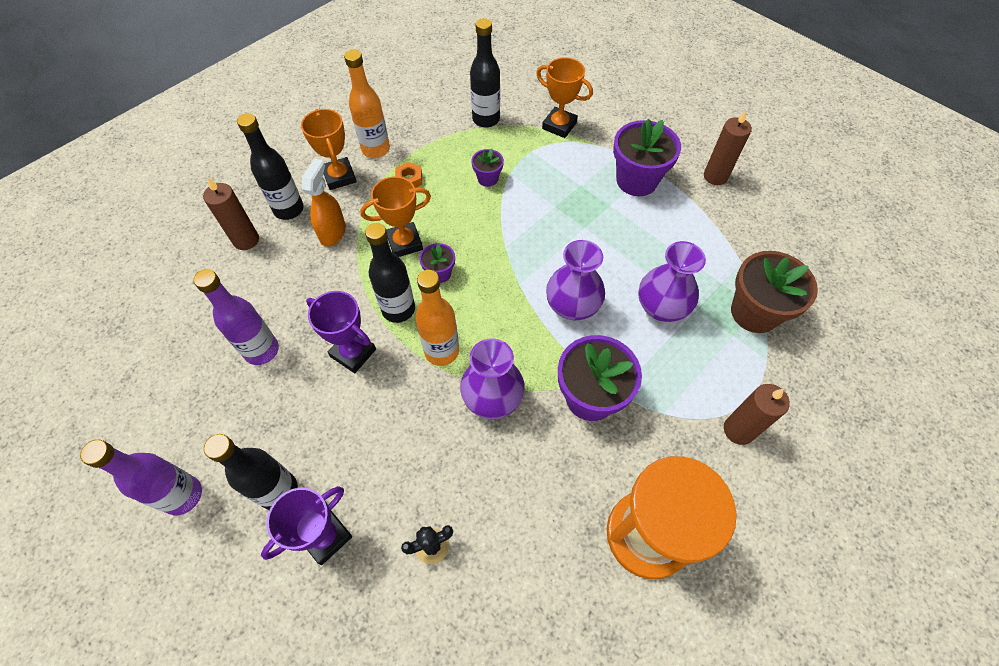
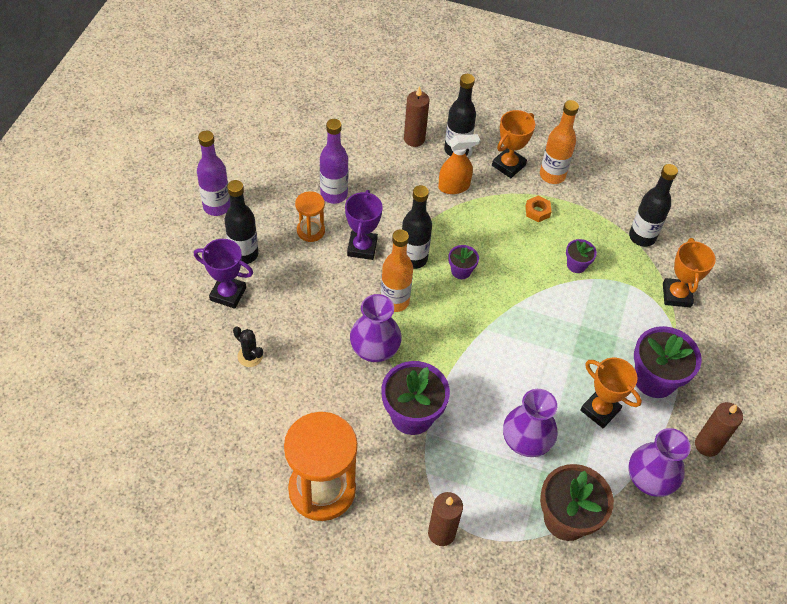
camera: 60 degrees right, 5 degrees down
(295, 397) = (310, 231): none -> orange hourglass
(404, 243) = (474, 236): orange trophy -> orange trophy (600, 410)
(572, 306) = (486, 374): purple vase -> purple vase (649, 479)

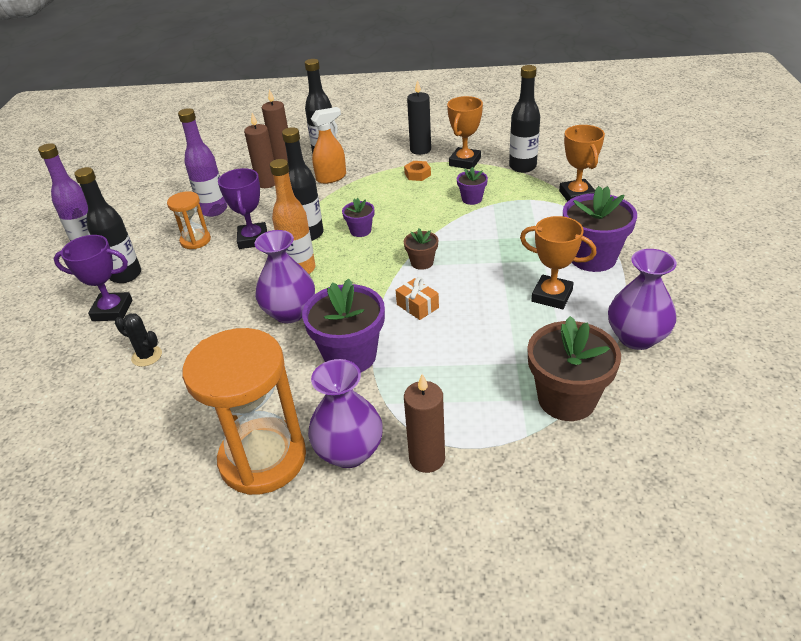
camera: 10 degrees left, 15 degrees down
(483, 381) = (417, 306): none -> orange gift
(503, 331) = (422, 262): none -> brown flower pot
(508, 165) = (377, 153): orange trophy -> orange trophy (465, 162)
(526, 441) = (487, 343): purple vase -> purple vase (349, 451)
(552, 175) = (420, 150): orange bottle -> black candle
(707, 445) = (676, 293): brown candle -> brown candle (267, 183)

